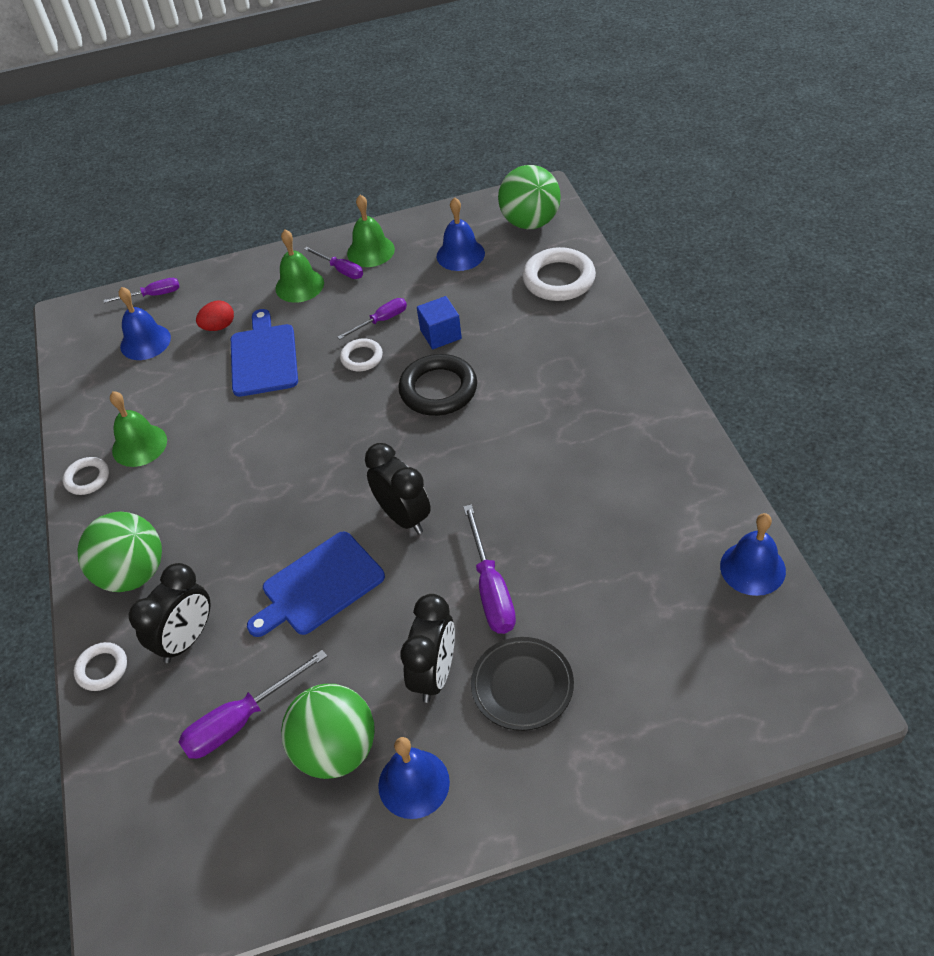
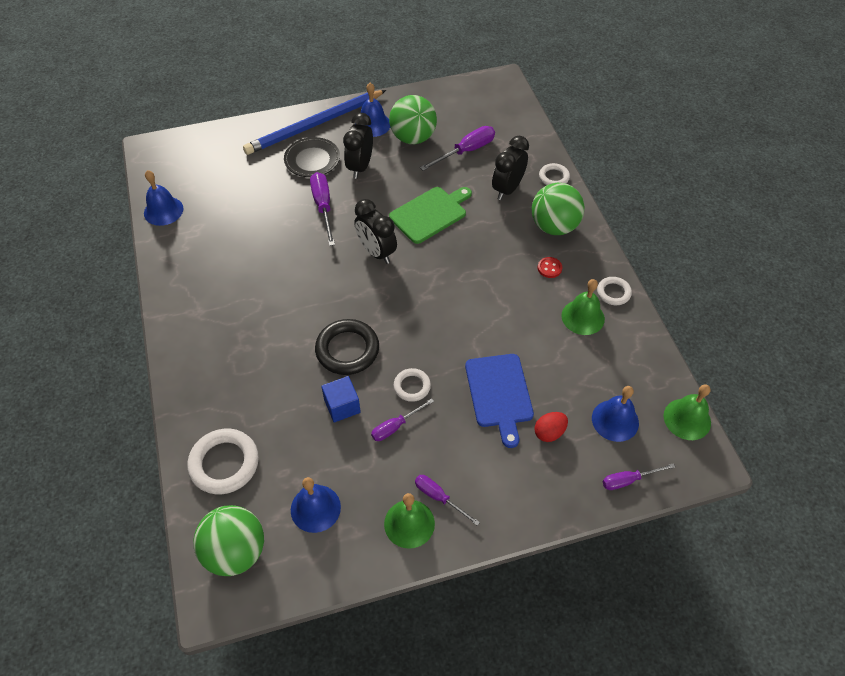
camera: 175 degrees right, 5 degrees up
(161, 507) = (549, 268): none -> red button
(299, 285) = (479, 479): green bell -> green bell (687, 419)
(319, 586) = (430, 213): blue cutting board -> green cutting board
(530, 776) = (314, 125): none -> blue pencil

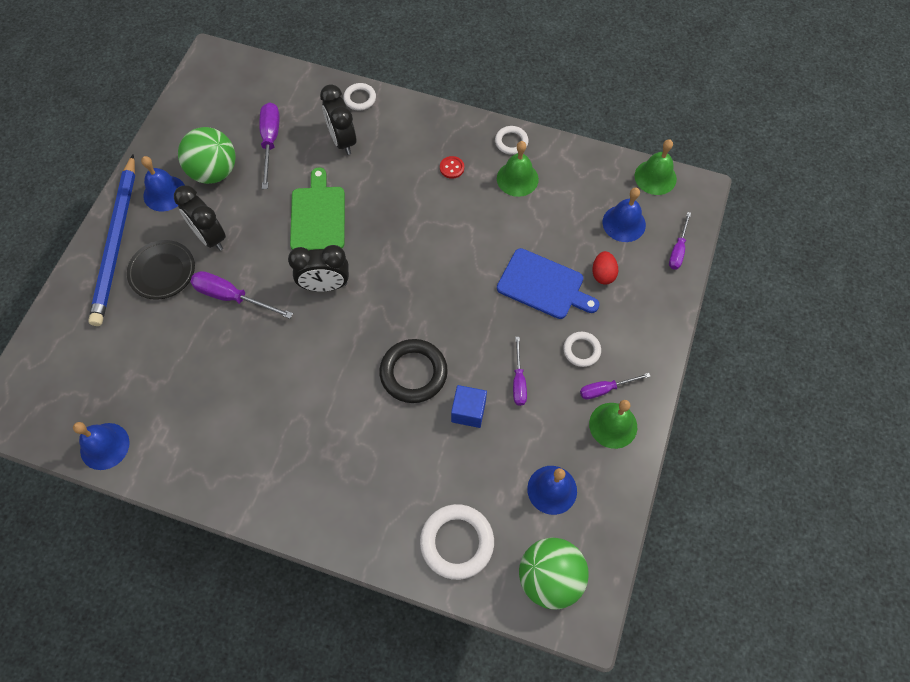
camera: 55 degrees left, 10 degrees up
(412, 386) = (489, 345): white ring -> white ring (581, 350)
(554, 226) = (412, 135): green ball -> none

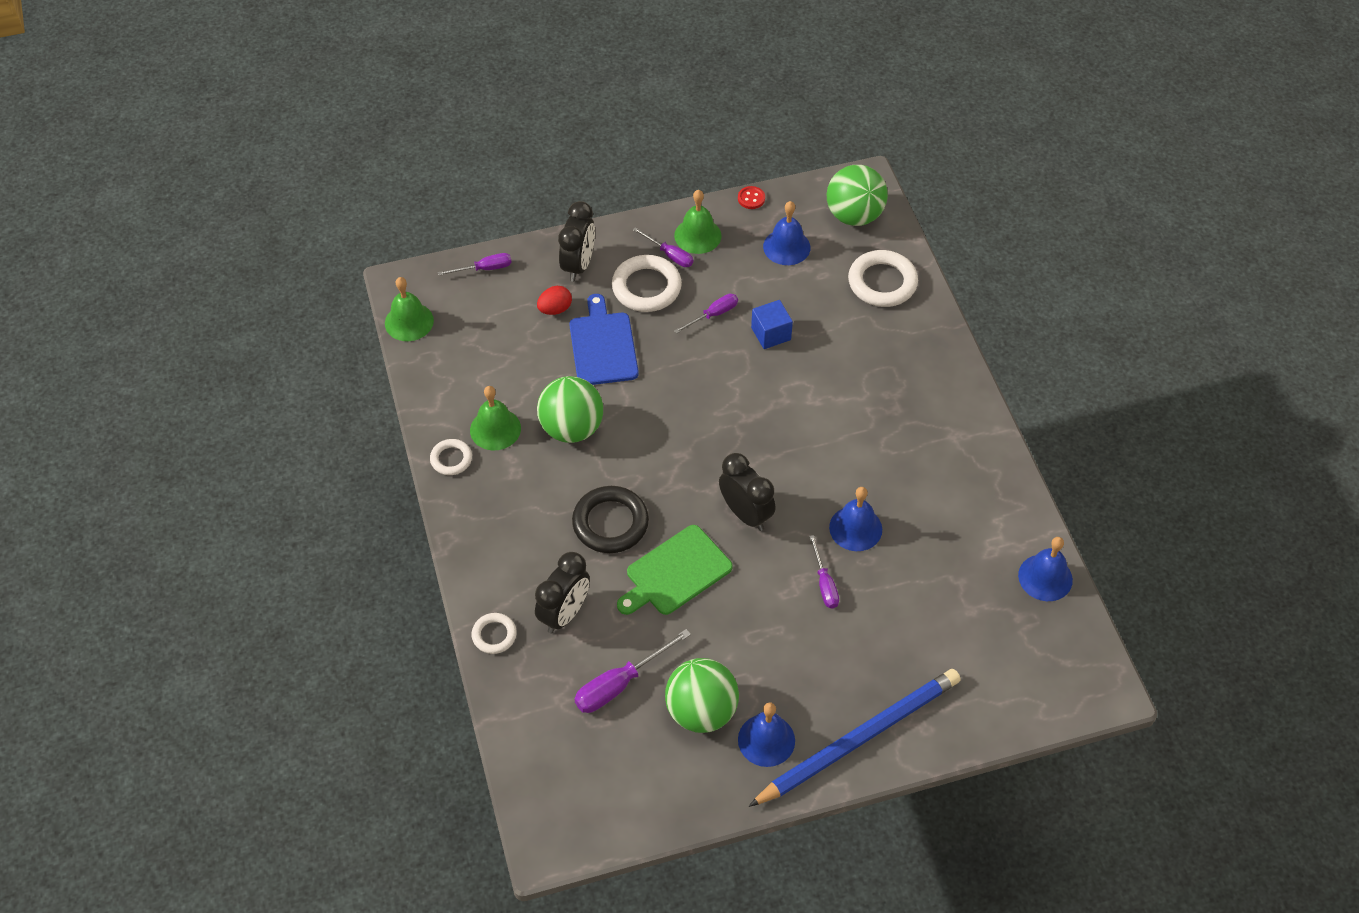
camera: 125 degrees left, 10 degrees down
(162, 272) = (852, 667): black plate -> none
(210, 237) = (779, 653): black clock -> black clock (578, 265)
(232, 297) = (824, 583): purple screwdriver -> purple screwdriver, size x0.64
(413, 373) = (771, 391): black ring -> black ring (610, 523)
(452, 168) = (524, 491): red button -> red button (751, 198)
(482, 223) = (571, 428): none -> green ball
(581, 350) = (646, 287): white ring -> white ring, size x1.77
(624, 223) = (484, 320): blue bell -> blue bell (855, 528)

